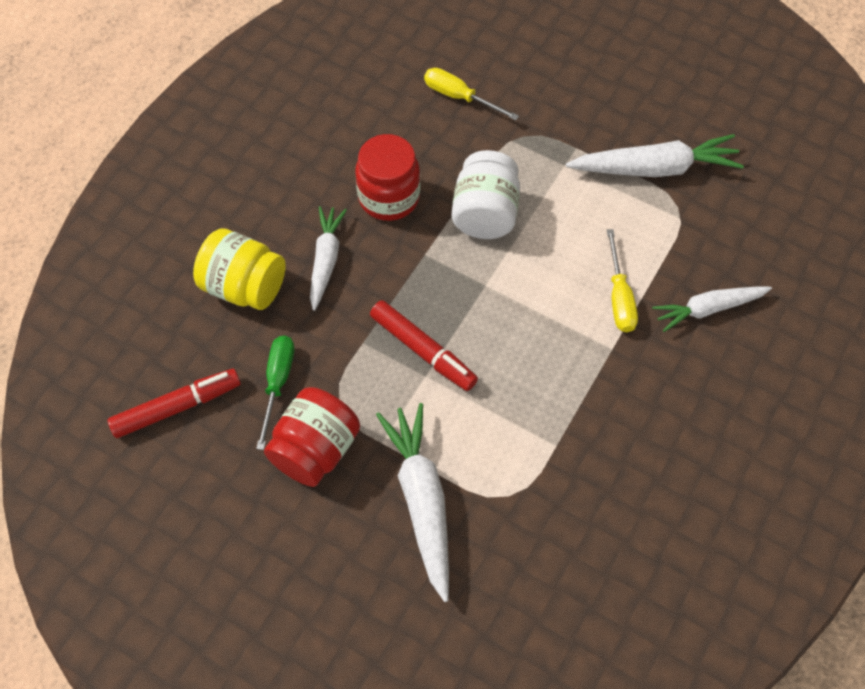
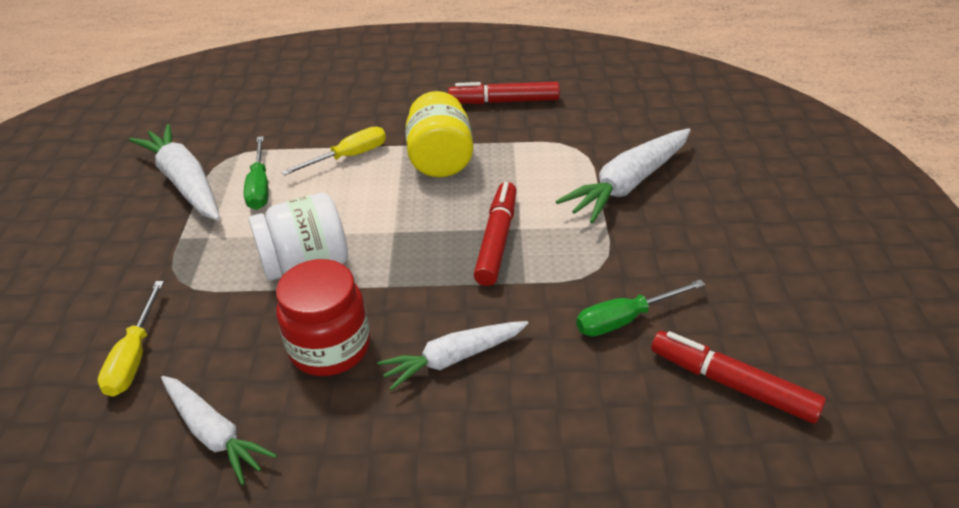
camera: 120 degrees left, 20 degrees down
(244, 287) = (545, 413): yellow jar -> yellow jar (440, 160)
(315, 449) = (656, 260): red jar -> none
(613, 216) = (259, 187): none -> green screwdriver
(637, 481) = (504, 102): none -> red marker
(708, 309) = (328, 115): white carrot -> white carrot (214, 433)

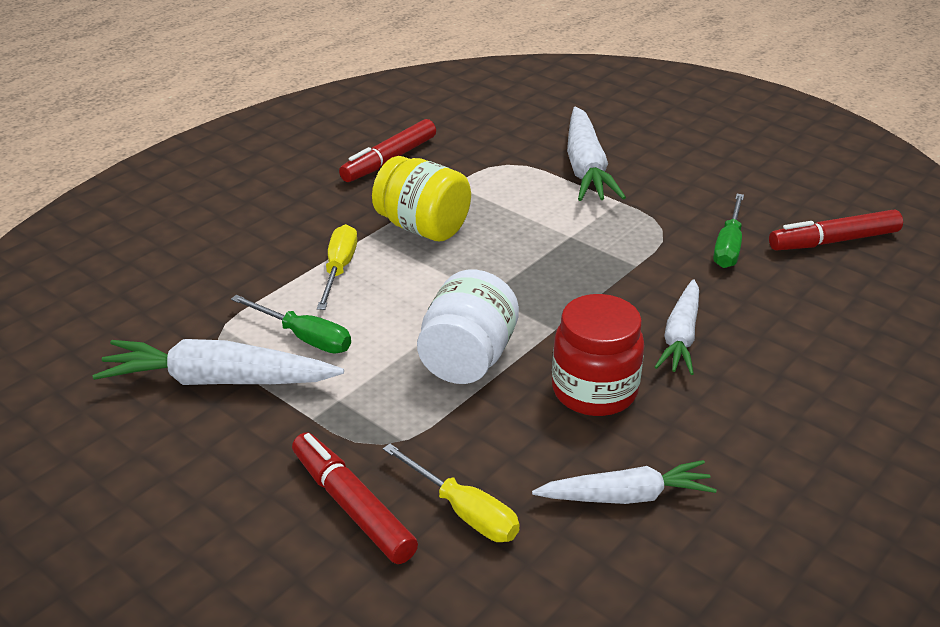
camera: 50 degrees left, 5 degrees down
(496, 240) = (570, 253): red marker -> red marker (352, 506)

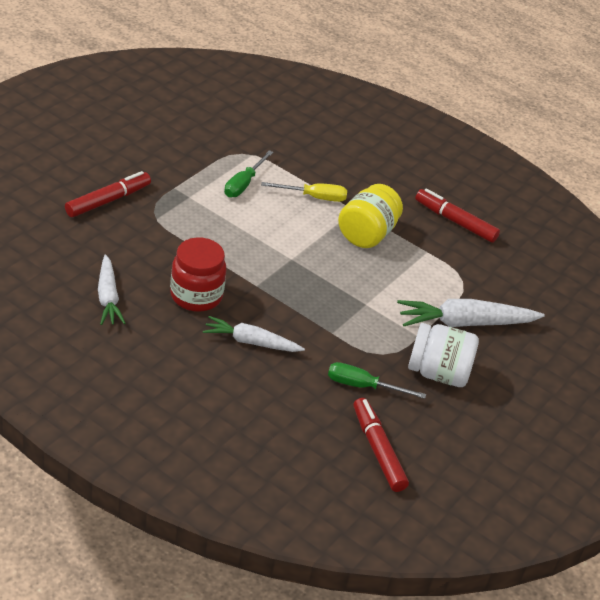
camera: 80 degrees right, 5 degrees up
(218, 380) = (205, 155): white carrot -> none
(463, 511) = (101, 237): yellow screwdriver -> none
(467, 359) = (225, 246): white jar -> white jar (438, 373)

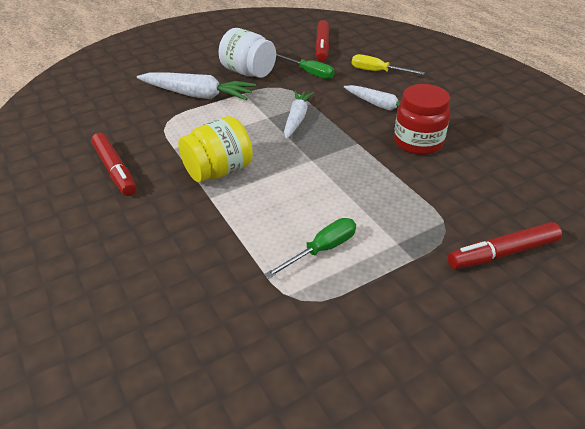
camera: 150 degrees left, 0 degrees up
(108, 297) = (502, 152): white carrot -> white carrot (297, 119)
(314, 197) = (245, 219): yellow screwdriver -> yellow screwdriver (377, 72)

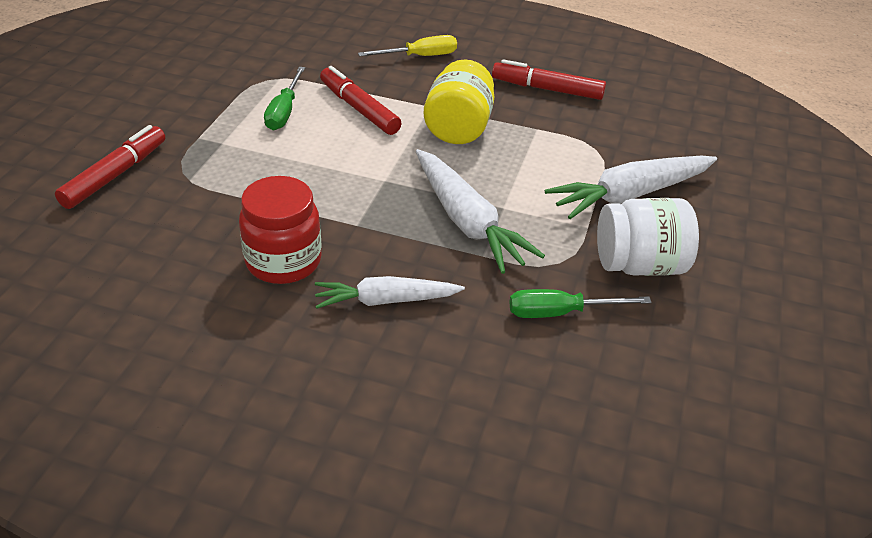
camera: 135 degrees right, 0 degrees up
(297, 119) = (467, 222): white carrot -> white carrot, size x1.52
(322, 46) = (632, 396): red marker -> red marker (359, 109)
(377, 72) = (465, 379): yellow screwdriver -> yellow screwdriver (420, 56)

